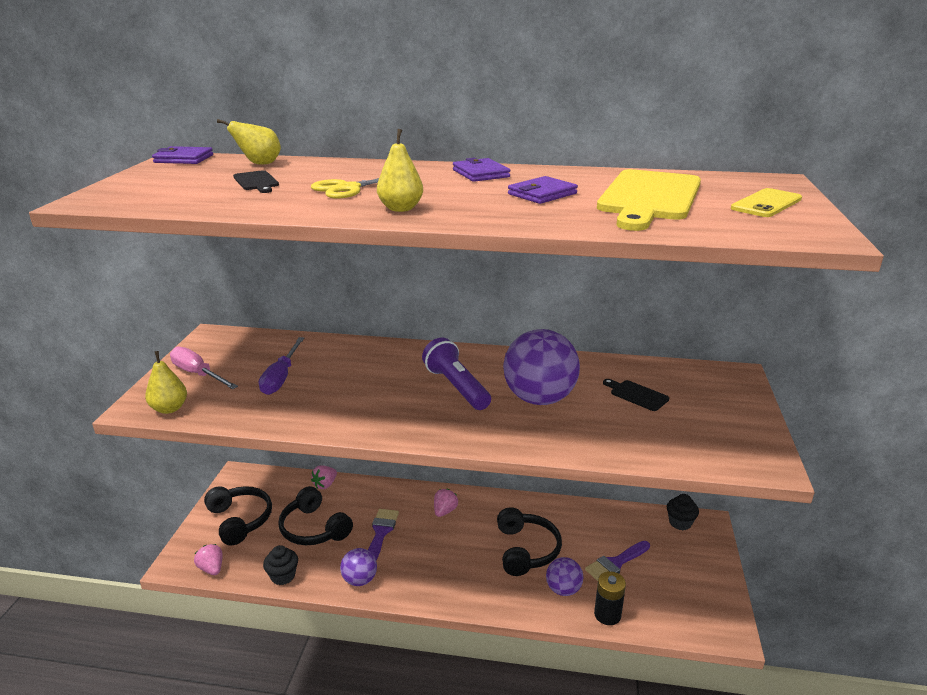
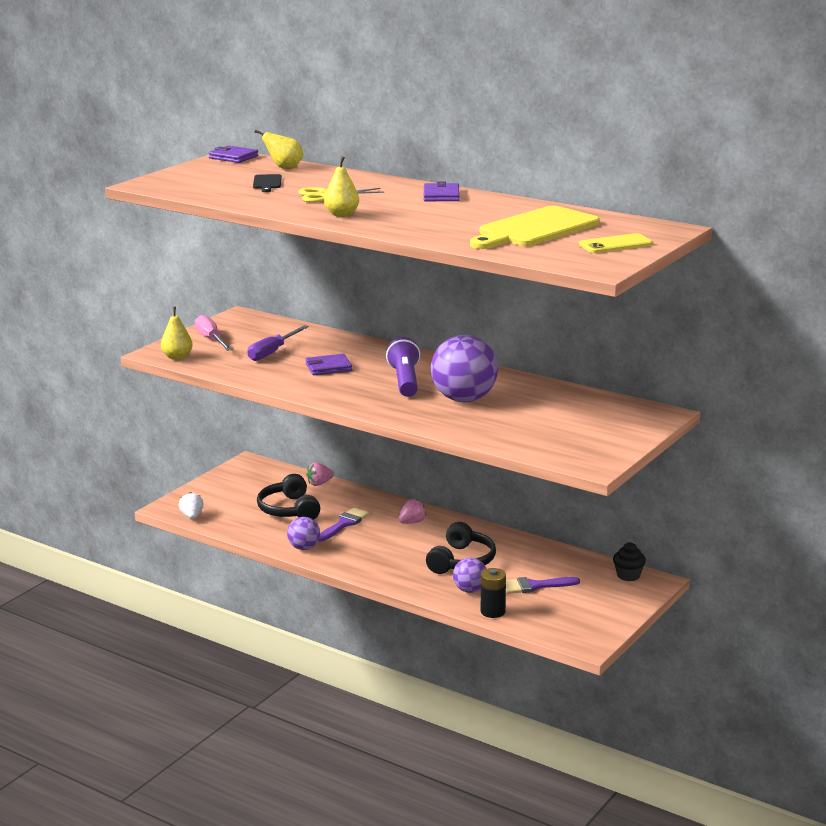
camera: 25 degrees right, 5 degrees down
(211, 569) = (192, 516): pink strawberry -> white strawberry
(239, 520) = (231, 492): black headphones -> none
(283, 576) = (244, 532): black cupcake -> none
(542, 194) = (460, 217): purple wallet -> purple wallet (328, 367)
(636, 395) = (550, 411): black cutting board -> none

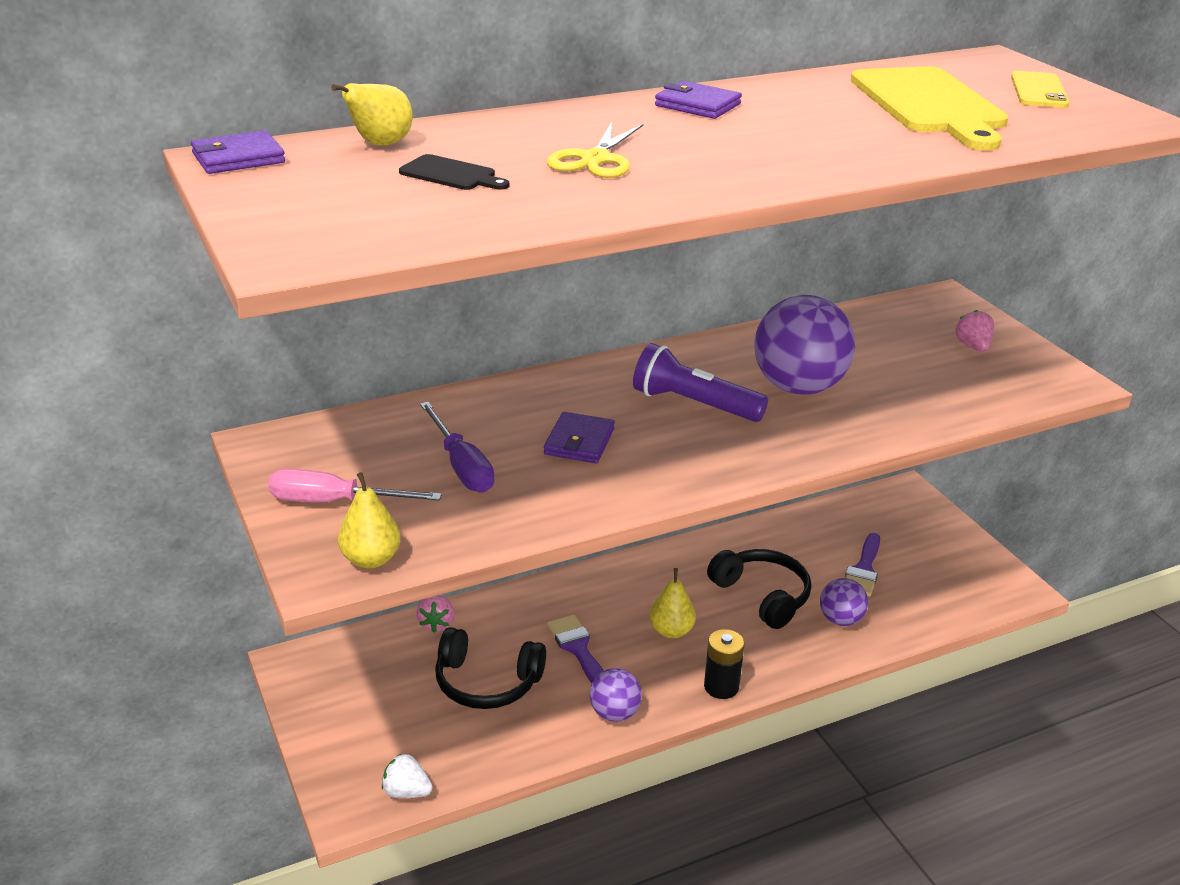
camera: 60 degrees left, 10 degrees up
(342, 215) = (722, 175): yellow pear -> yellow pear (671, 631)
(412, 522) = (627, 592): pink strawberry -> pink strawberry (973, 347)
(493, 611) = (905, 625): black battery -> black battery (721, 687)
(628, 575) = (883, 501): black cupcake -> none

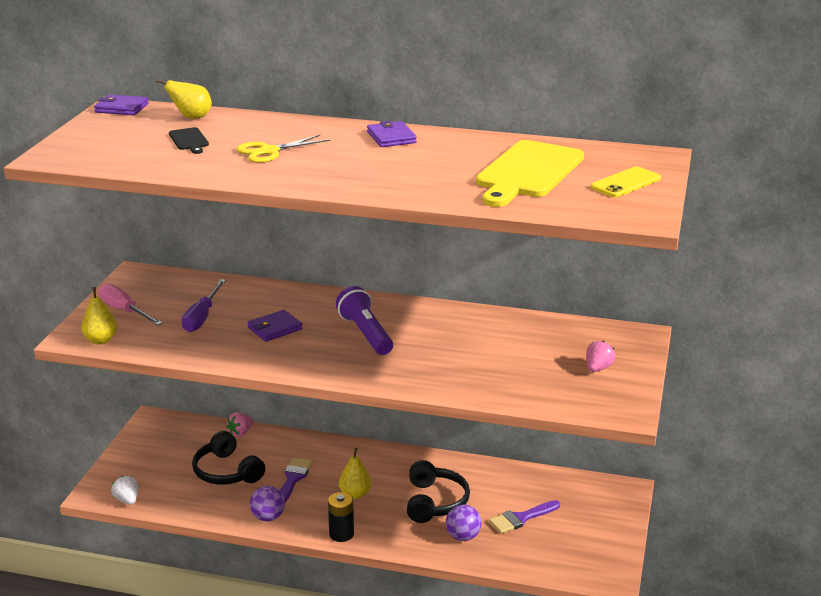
camera: 40 degrees right, 5 degrees down
(798, 387) = (441, 348): purple ball -> none

